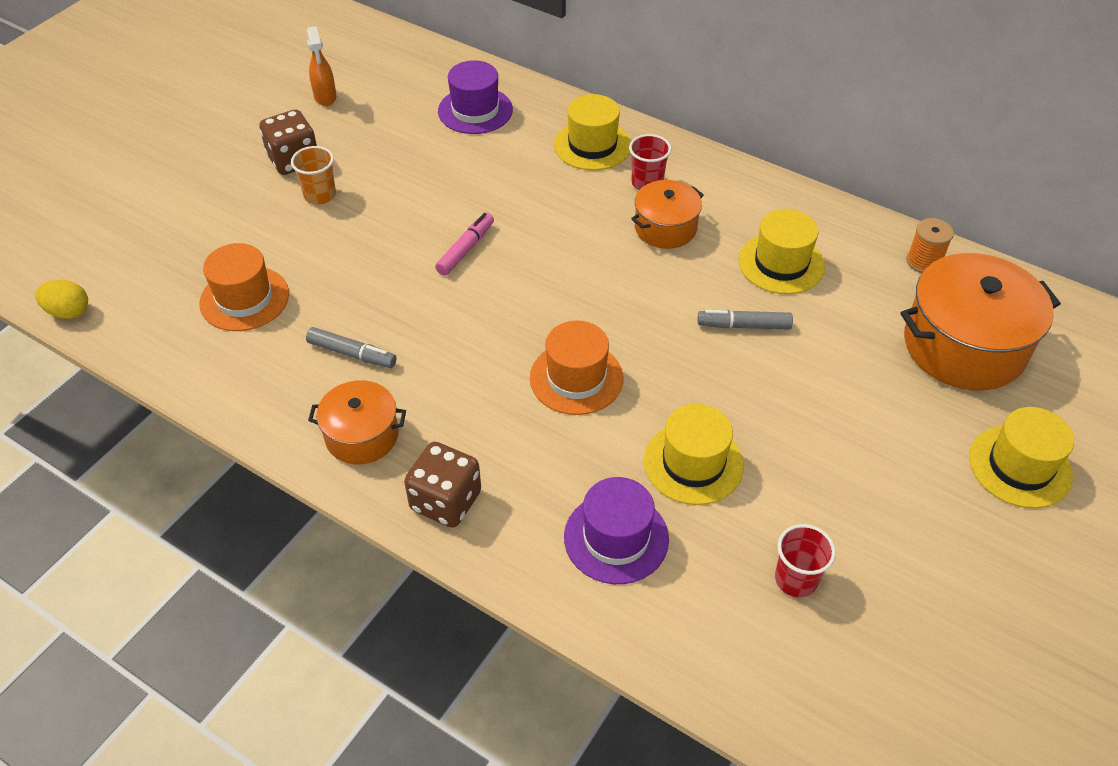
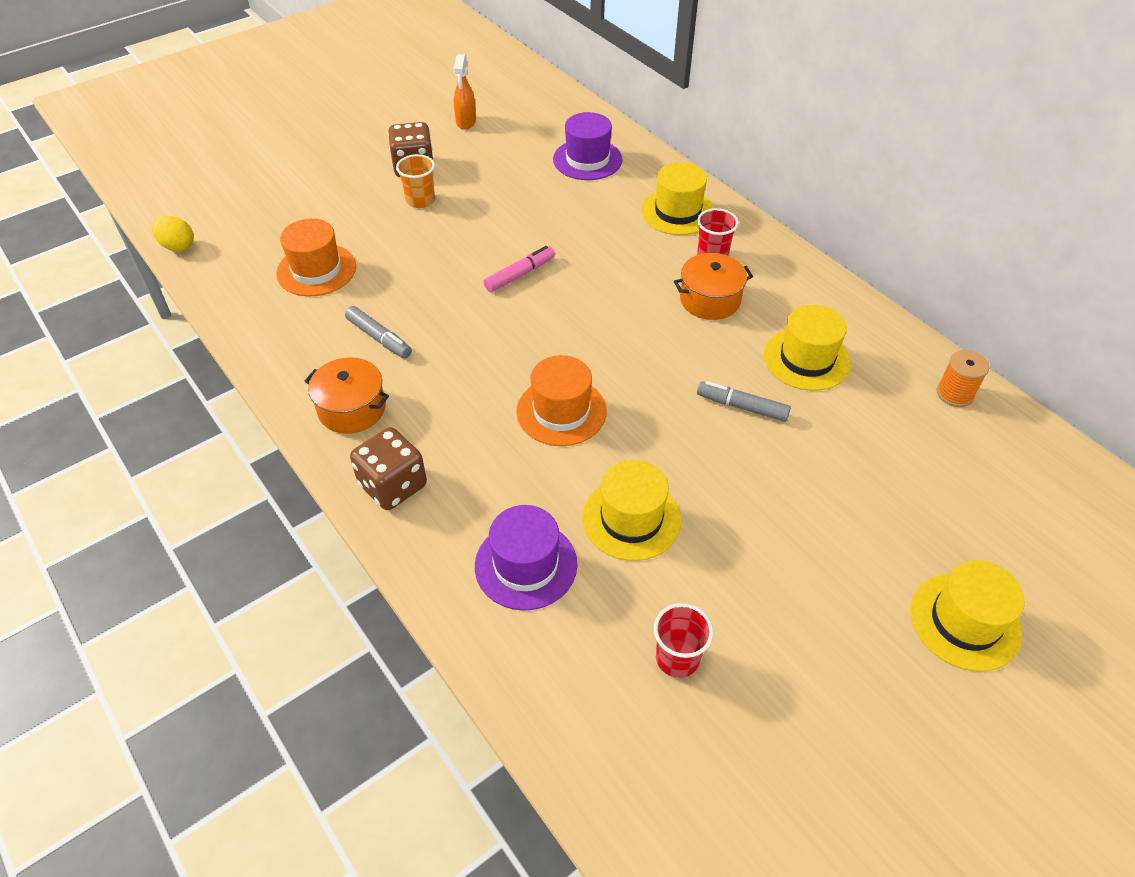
camera: 20 degrees right, 0 degrees up
(964, 345) = (960, 485): orange pot -> none

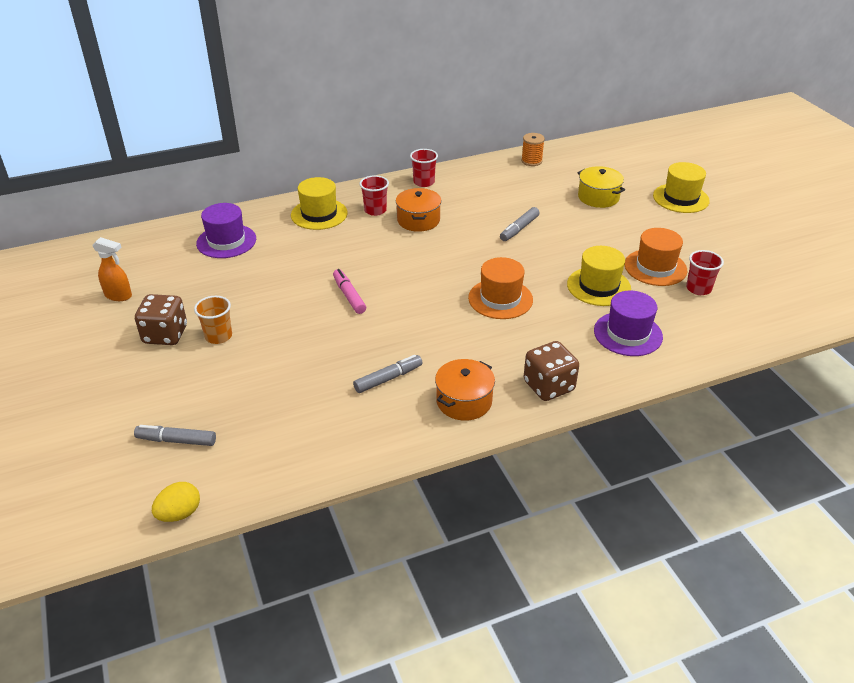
camera: 75 degrees left, 10 degrees down
(267, 218) = (176, 440): none -> grey marker
(316, 270) = (279, 410): orange hat -> orange hat (655, 267)
(806, 359) = (487, 198): yellow hat -> none
(810, 286) = (424, 182): none -> red cup
(892, 495) = (598, 197): none -> yellow pot

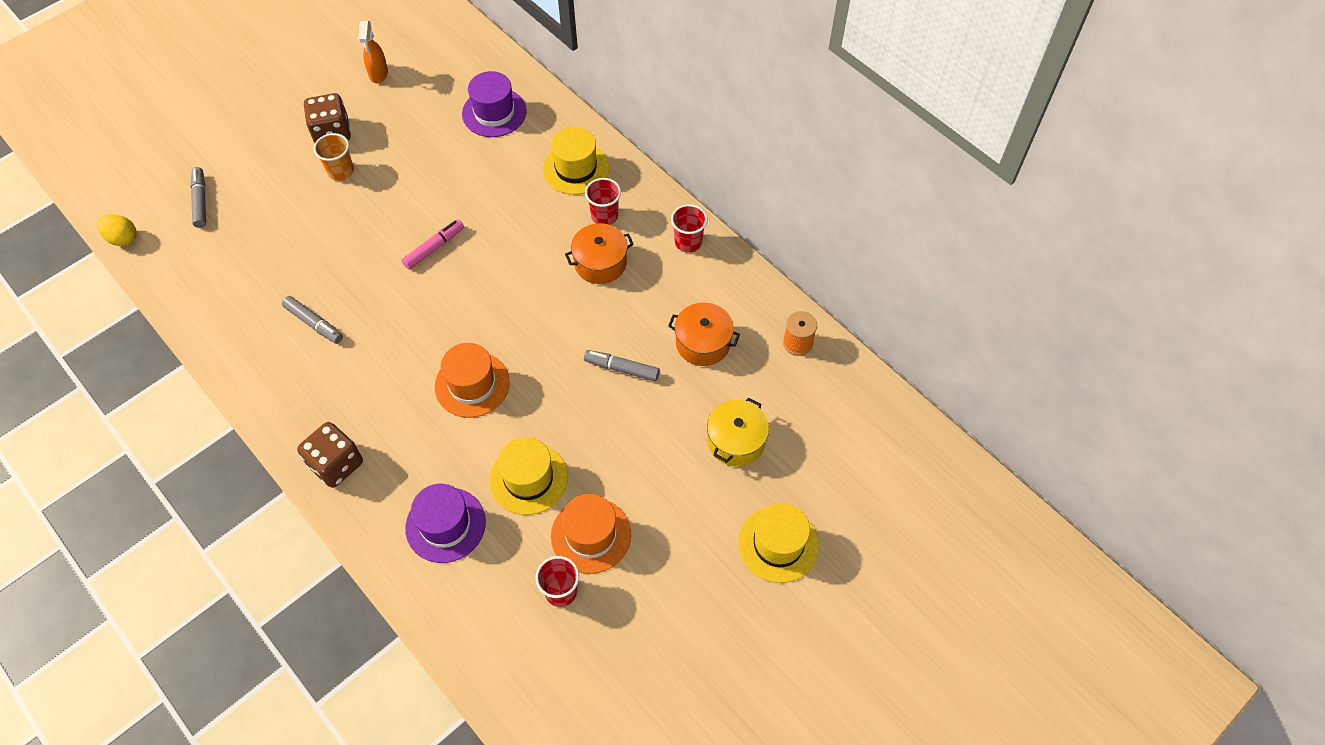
camera: 70 degrees right, 20 degrees up
(464, 401) = (296, 395): orange pot -> orange pot (703, 343)

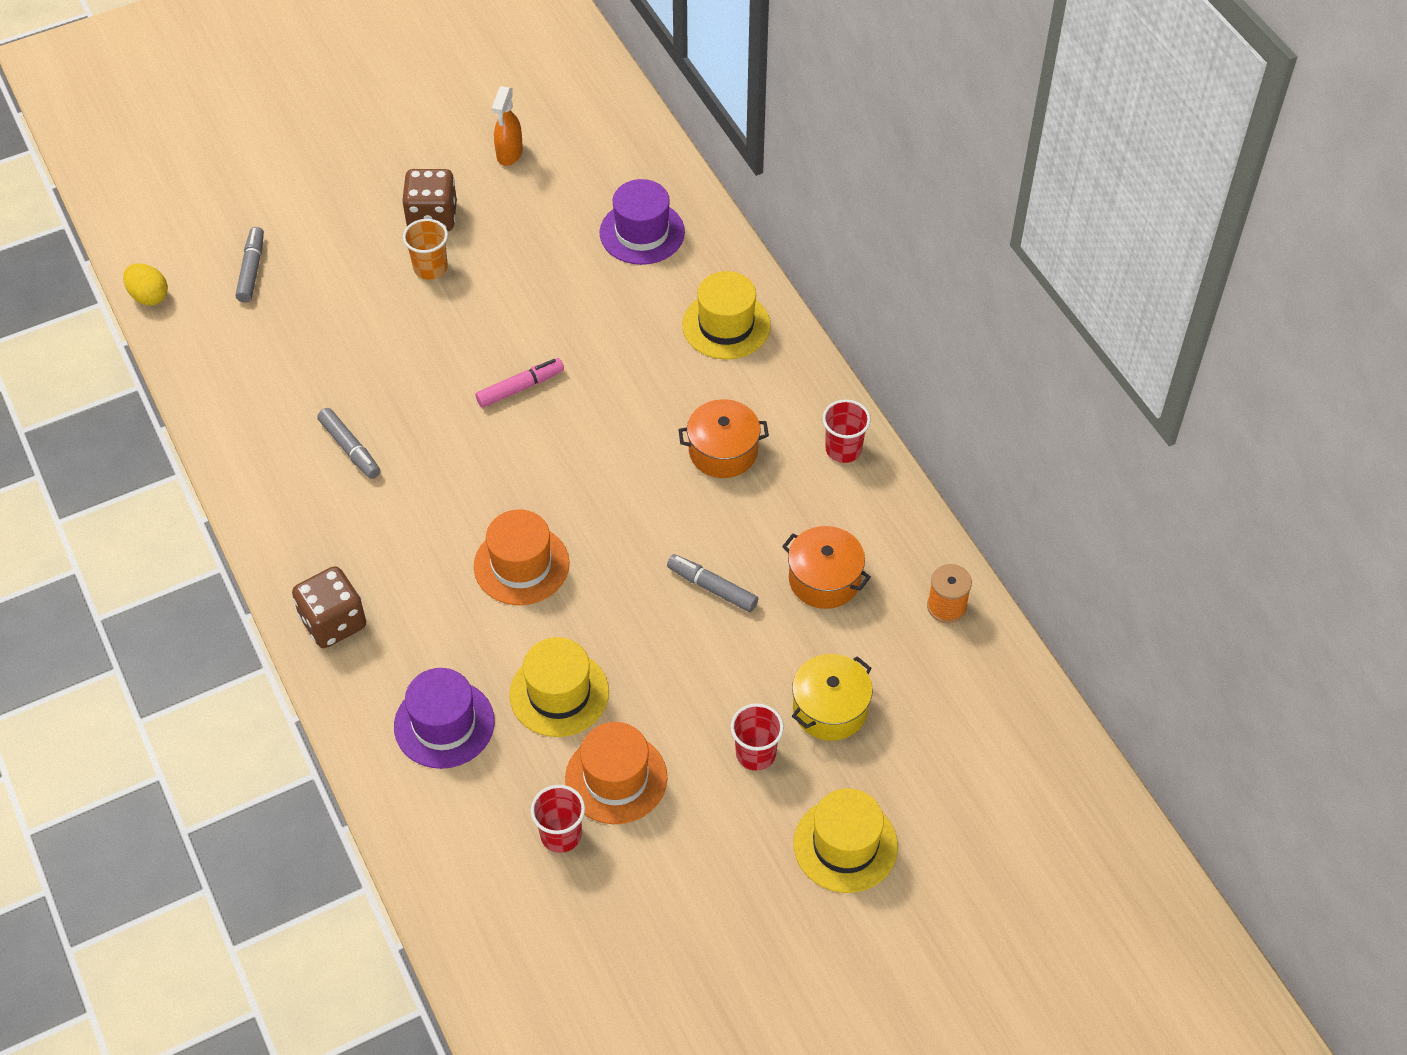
camera: 15 degrees right, 5 degrees down
(604, 216) = (745, 393): red cup -> red cup (755, 754)

